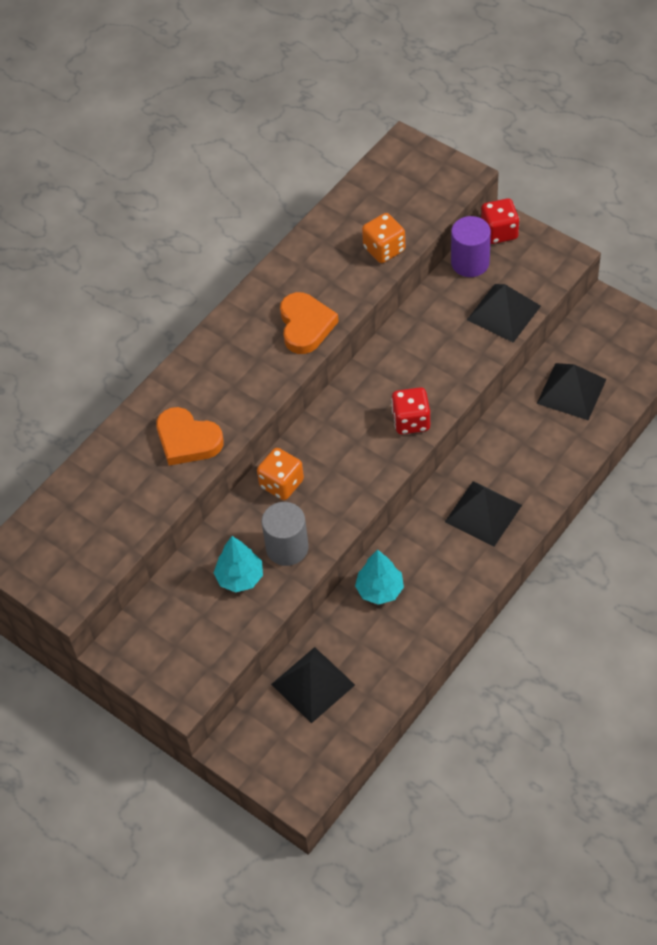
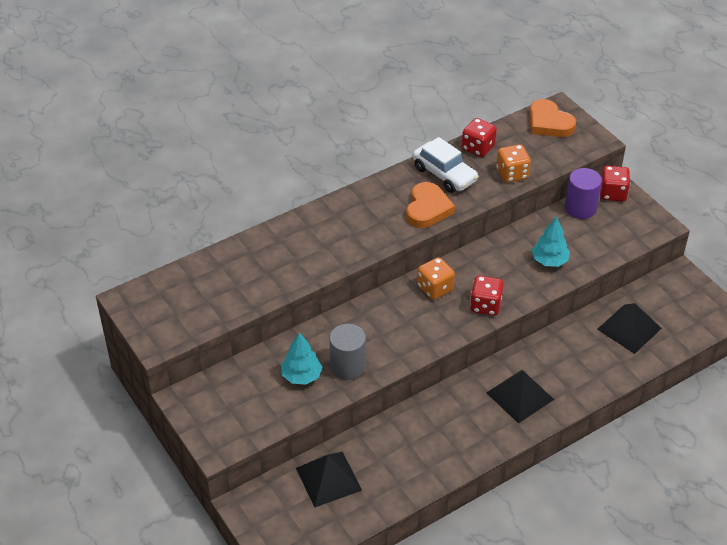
camera: 15 degrees right, 10 degrees down
(187, 440) = (301, 261): orange heart -> orange heart (549, 123)
(281, 484) = (364, 319): orange dice -> orange dice (435, 288)
(307, 274) = (444, 174): none -> white car
(331, 227) = (478, 148): none -> red dice
(379, 590) = (412, 426): turquoise tree -> turquoise tree (549, 261)
(503, 312) = (592, 250): black pyramid -> none

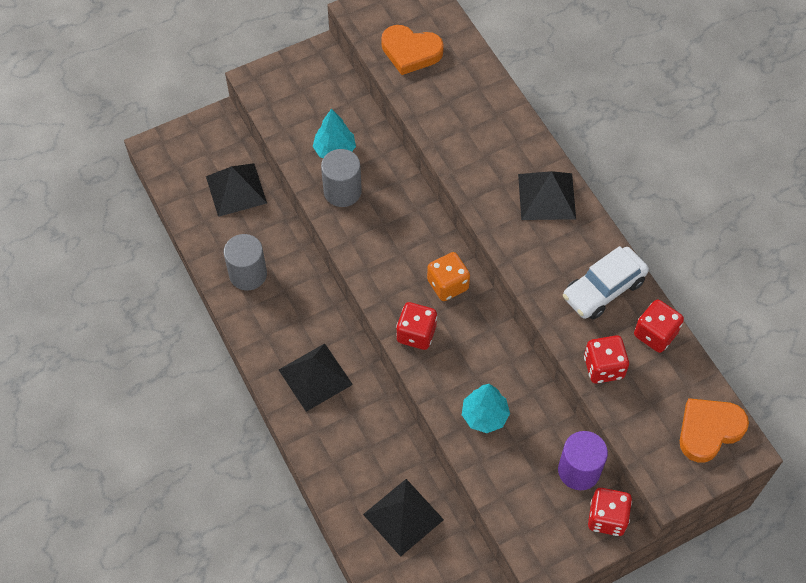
camera: 95 degrees right, 15 degrees up
(361, 207) = (547, 196): none -> black pyramid
(424, 457) = (248, 274): none -> grey cylinder
(427, 209) = (541, 264): orange heart -> orange heart (410, 52)
(512, 174) = (603, 367): orange dice -> red dice

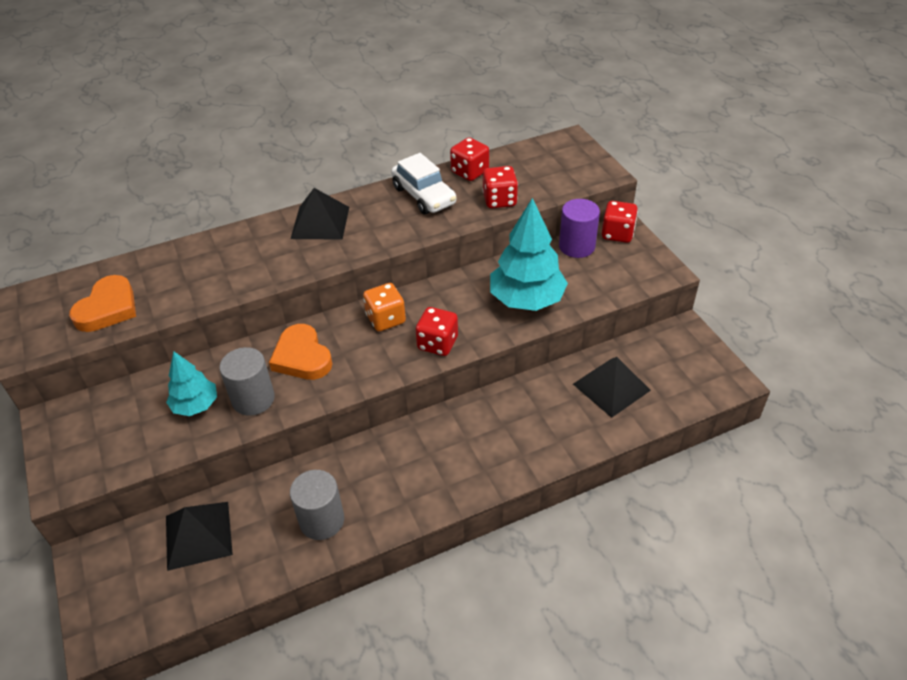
camera: 85 degrees left, 15 degrees down
(315, 377) = (460, 455): black pyramid -> none
(484, 415) = (526, 300): turquoise tree -> turquoise tree, size x1.73
(709, 430) = (556, 153): orange heart -> orange heart (302, 357)

